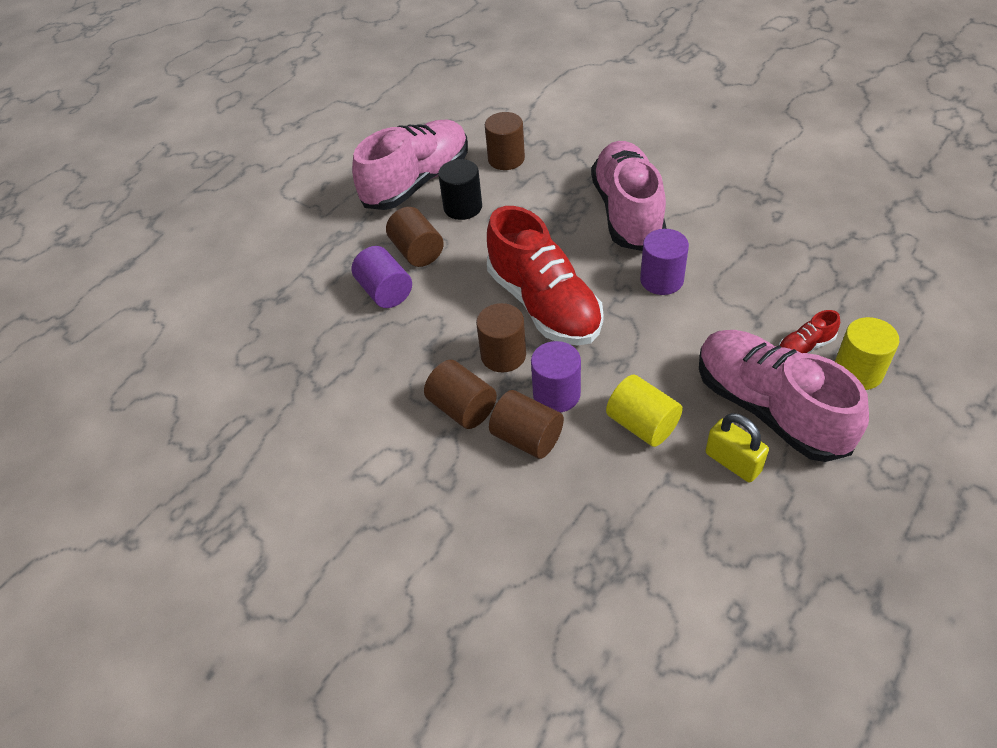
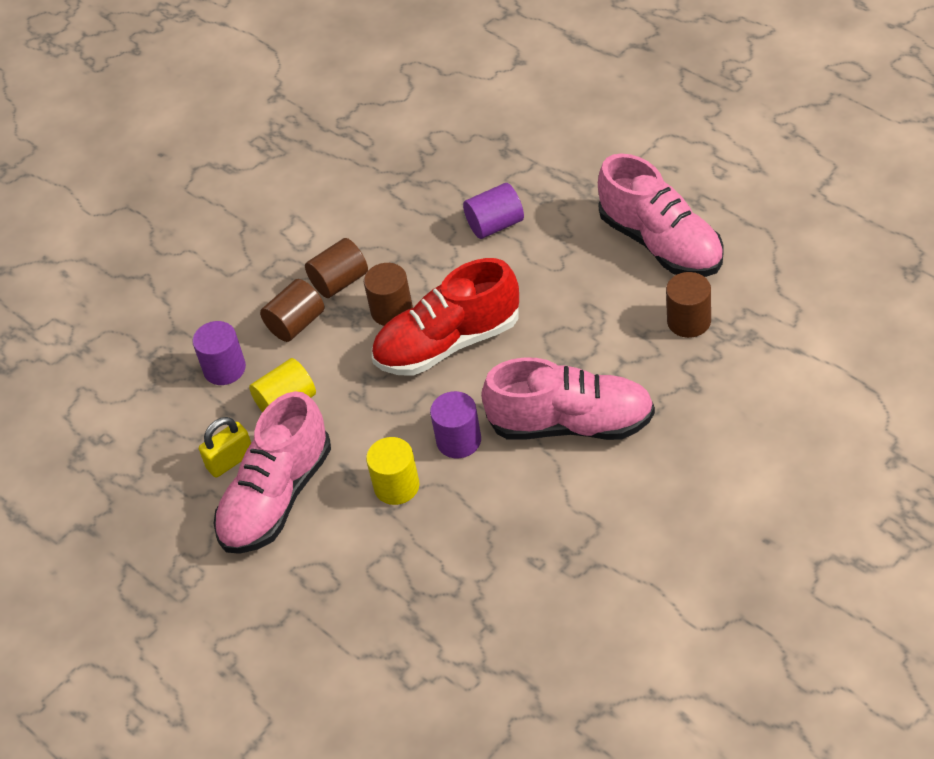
camera: 100 degrees right, 0 degrees up
(417, 251) = (547, 246): brown cylinder -> none
(463, 207) = (609, 282): black cylinder -> none
(556, 394) = (336, 346): purple cylinder -> purple cylinder (224, 369)
(769, 408) = (276, 498): pink shoe -> pink shoe turned 150 degrees clockwise
(805, 347) = (339, 542): red shoe -> none
(858, 371) = (298, 577): yellow cylinder -> yellow cylinder (396, 486)

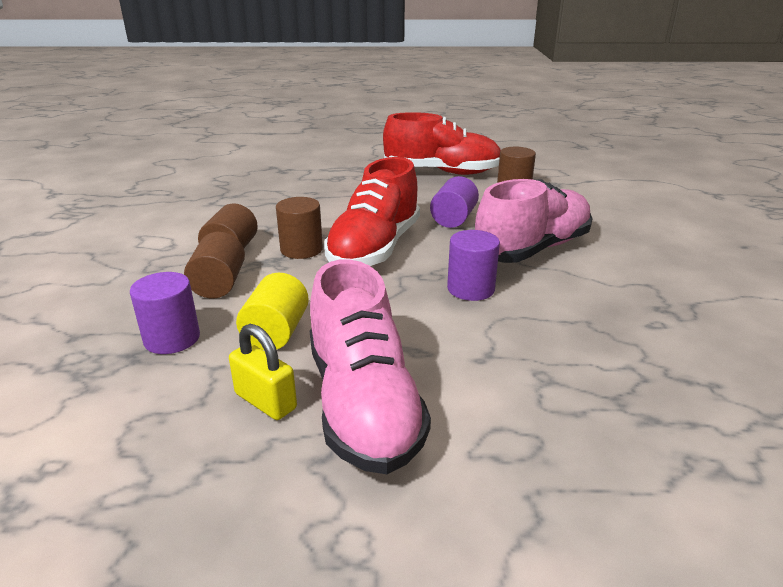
camera: 50 degrees left, 20 degrees down
(230, 460) = (265, 401): yellow padlock -> yellow padlock turned 60 degrees counterclockwise
(396, 486) = (468, 336): yellow cylinder -> none
(495, 224) = (322, 194): purple cylinder -> purple cylinder (453, 219)
(661, 243) = (442, 172): pink shoe -> red shoe

